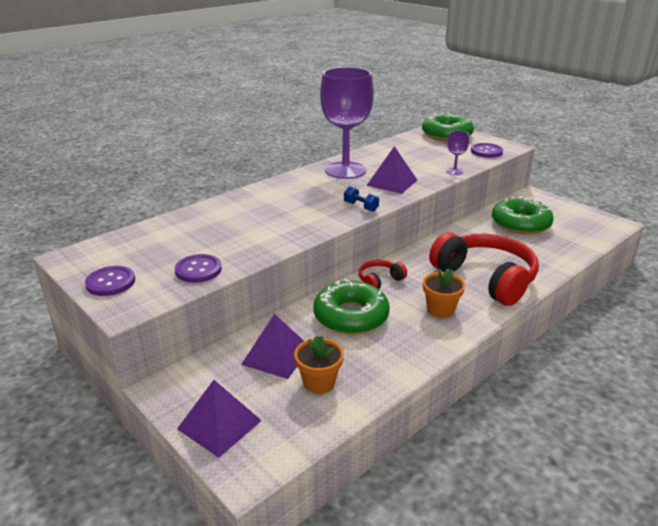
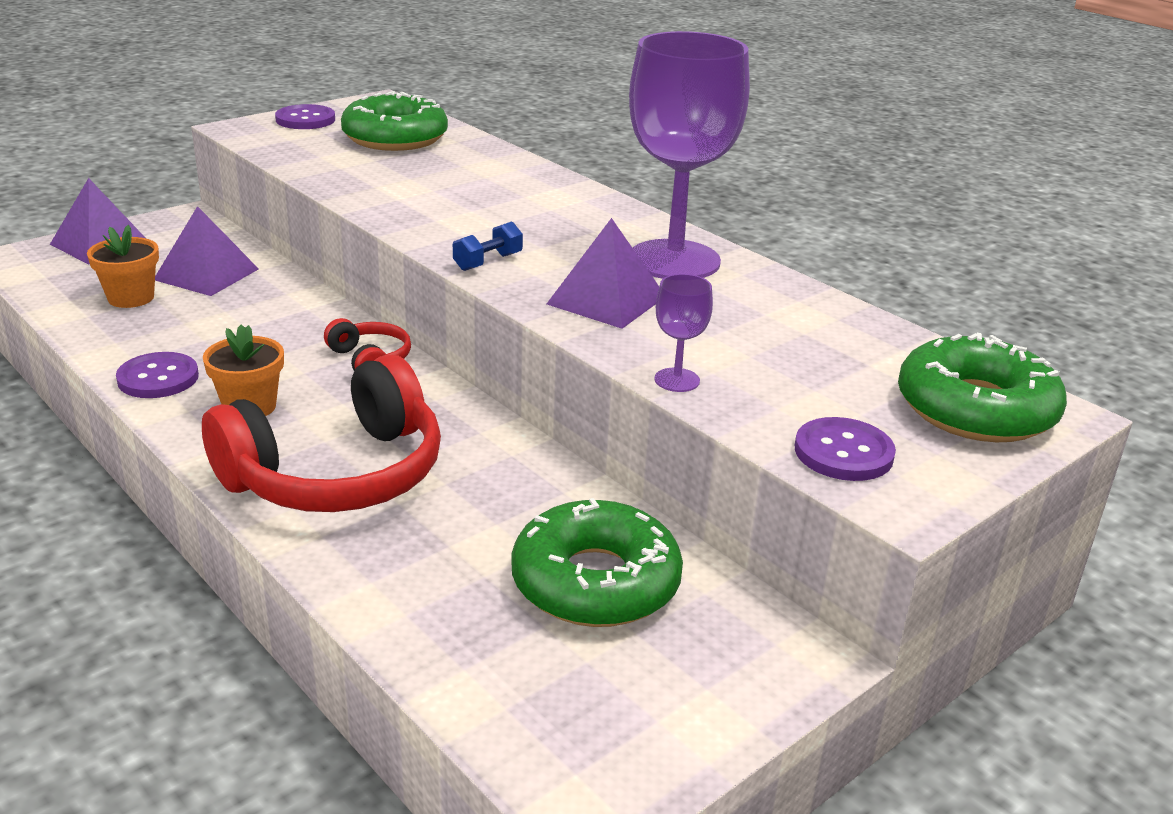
camera: 90 degrees right, 0 degrees up
(198, 270) = (312, 156): purple button -> purple button (158, 378)
(351, 316) = (272, 328): green donut -> green donut (395, 138)

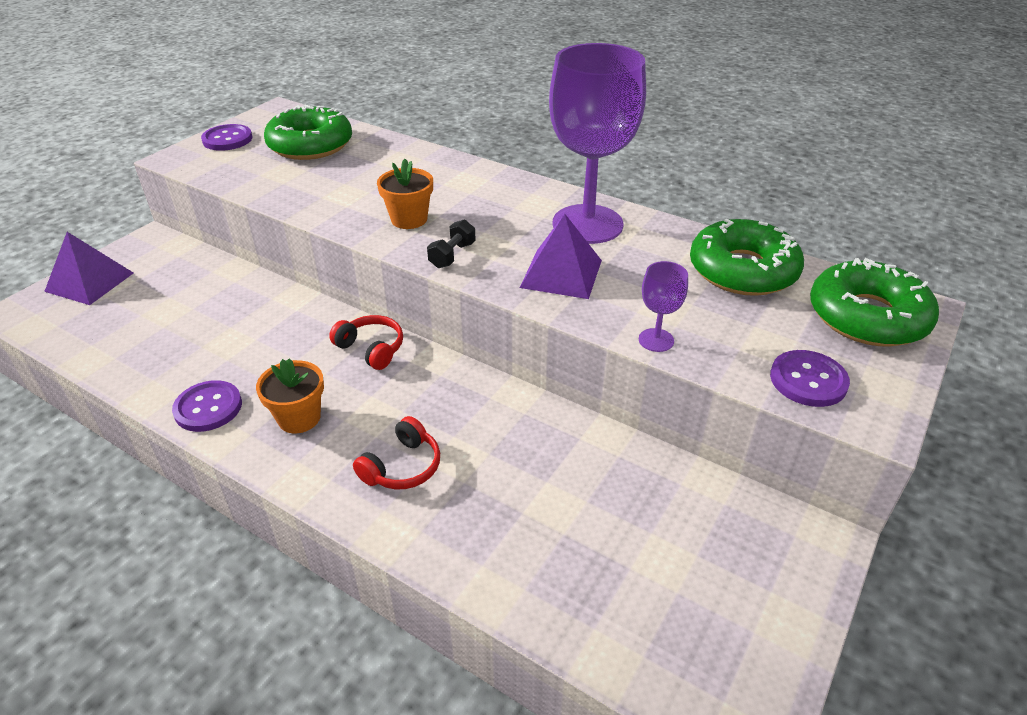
camera: 15 degrees left, 10 degrees up
(131, 298) = (144, 331): orange flower pot -> orange flower pot (409, 219)
(206, 274) = (196, 293): purple pyramid -> none
(337, 474) = (402, 467): red headphones -> red headphones, size x0.46
(488, 262) = (452, 255): blue dumbbell -> black dumbbell
(595, 582) = (645, 516): green donut -> green donut (742, 270)

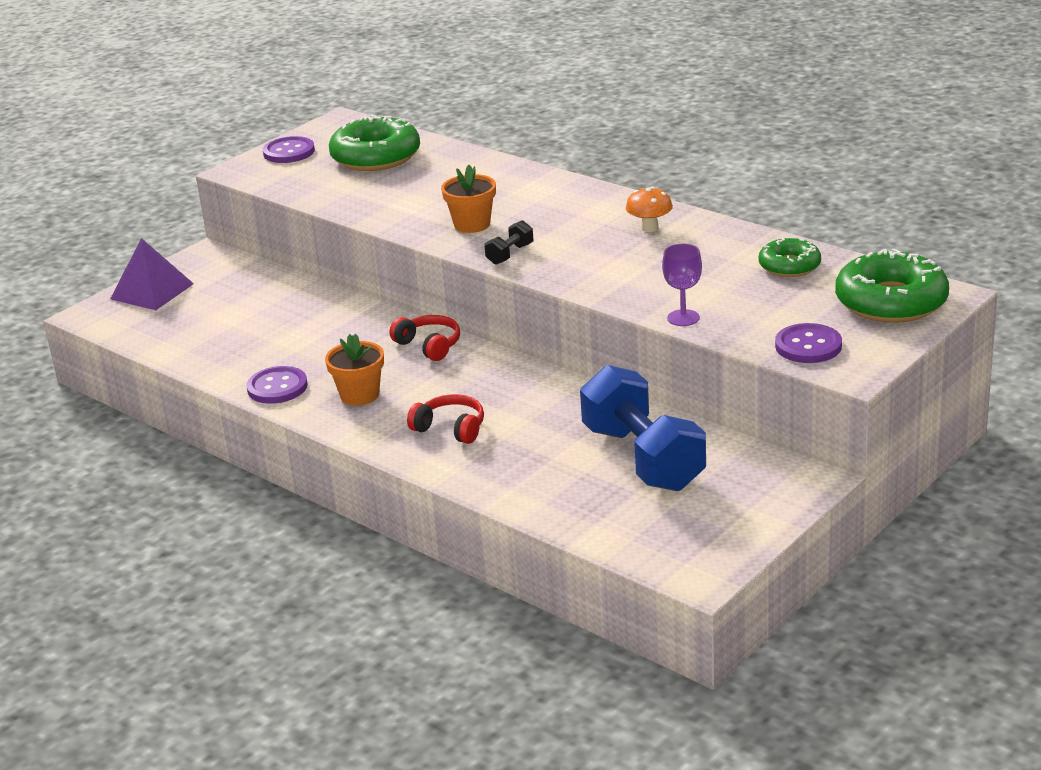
camera: 10 degrees right, 10 degrees down
(402, 467) = (450, 428): red headphones -> red headphones turned 105 degrees counterclockwise
(561, 273) = (611, 268): purple pyramid -> none
(587, 224) = (649, 228): purple goblet -> orange mushroom
(626, 510) = (643, 458): none -> blue dumbbell
(742, 270) = (789, 266): green donut -> green donut, size x0.58

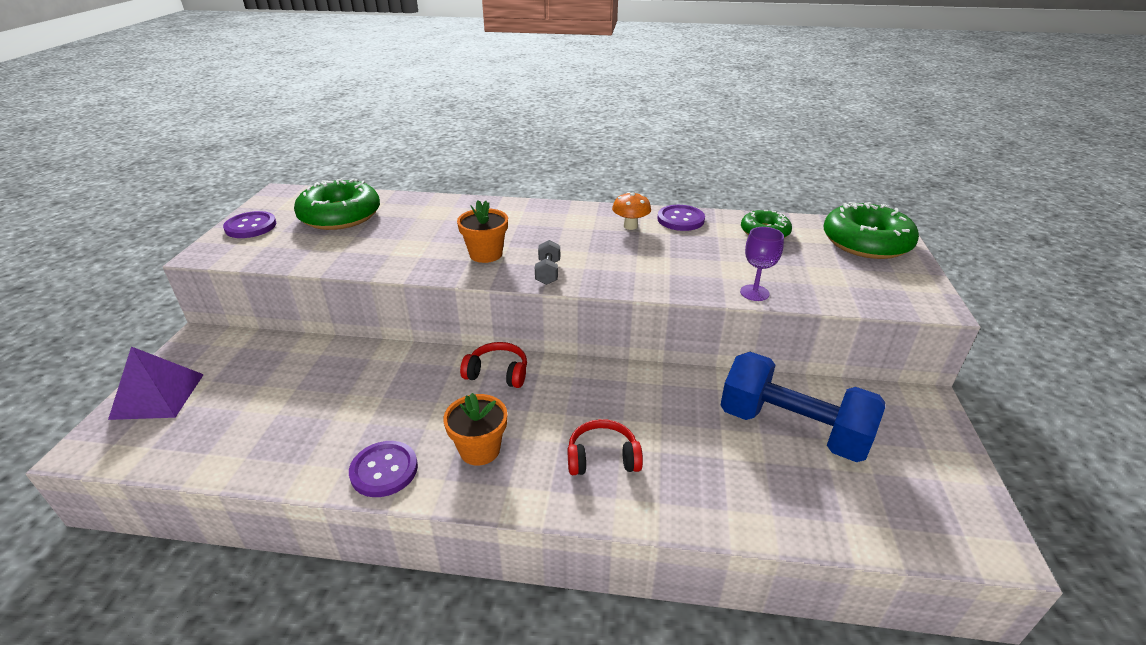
camera: 35 degrees left, 5 degrees up
(510, 254) = (548, 272): black dumbbell -> grey dumbbell
(808, 346) = (872, 291): purple button -> purple button (680, 219)

